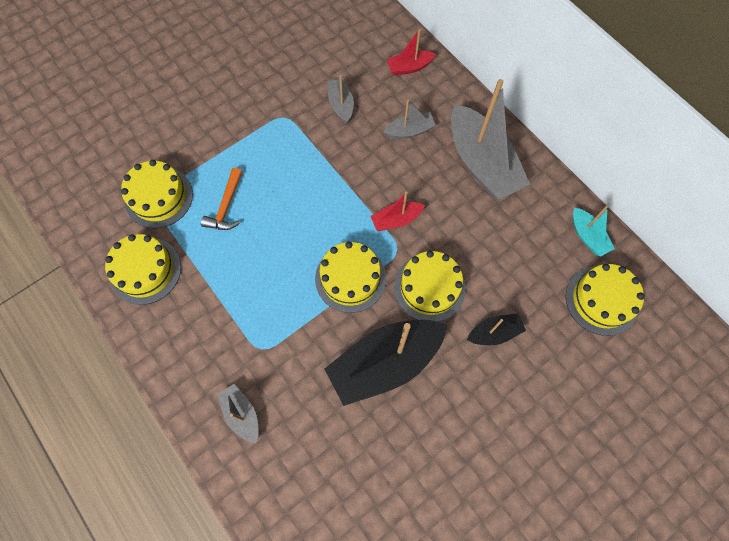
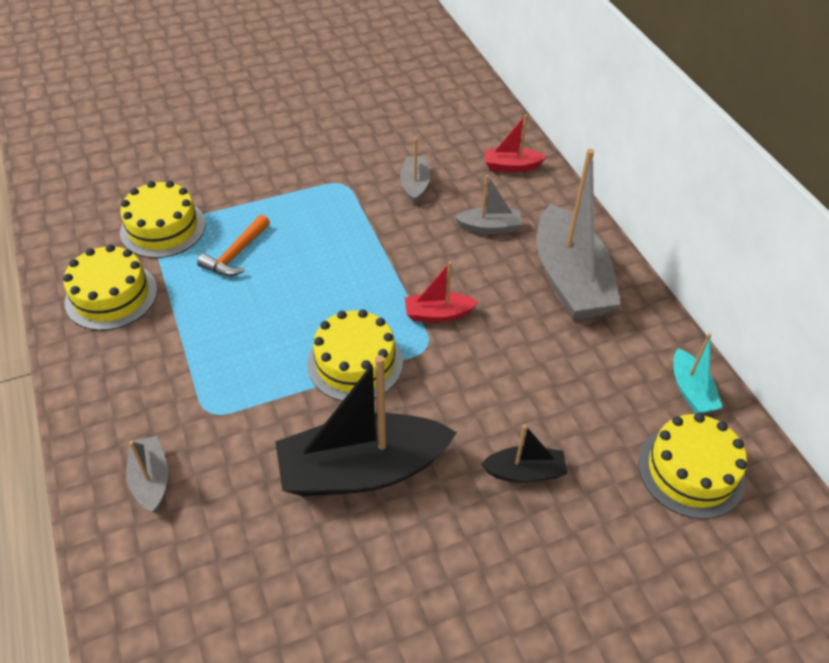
camera: 15 degrees right, 20 degrees down
(429, 287) = (454, 397): yellow cake -> none

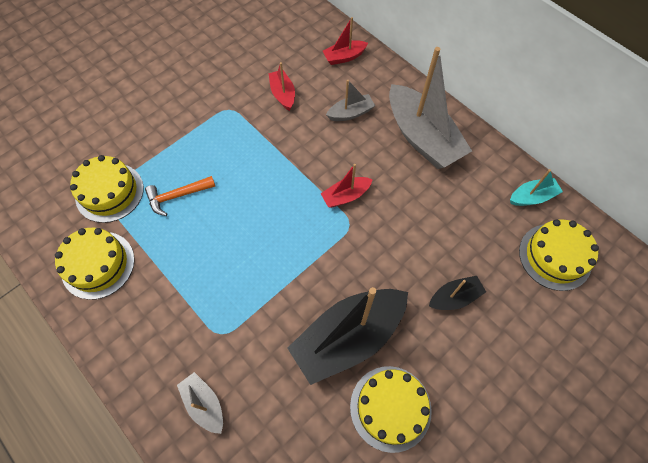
camera: 20 degrees left, 15 degrees up
(236, 254) = (177, 196): orange hammer -> orange hammer turned 60 degrees clockwise
(355, 363) = (306, 255): yellow cake -> yellow cake (390, 408)
(415, 185) = (283, 94): grey boat -> red boat
(691, 390) = (532, 197): turquoise boat -> turquoise boat turned 75 degrees counterclockwise

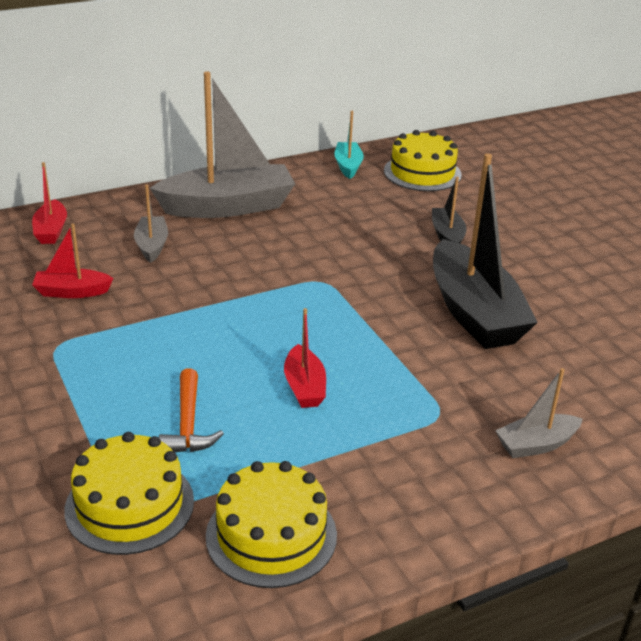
camera: 75 degrees left, 30 degrees down
(346, 196) = (279, 275): red boat -> red boat (304, 387)
(390, 408) = (564, 302): yellow cake -> none

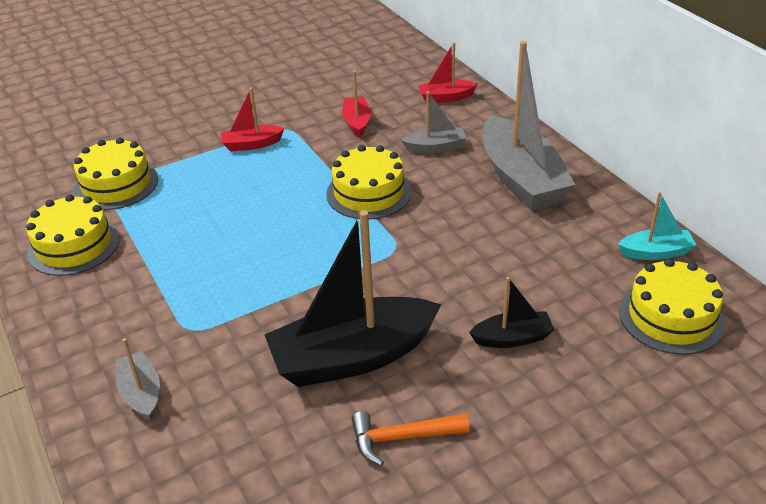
camera: 90 degrees right, 5 degrees up
(188, 424) = (193, 197): orange hammer -> orange hammer (402, 438)
(223, 291) = (369, 192): none -> yellow cake
(304, 387) = (233, 248): red boat -> red boat (252, 144)

